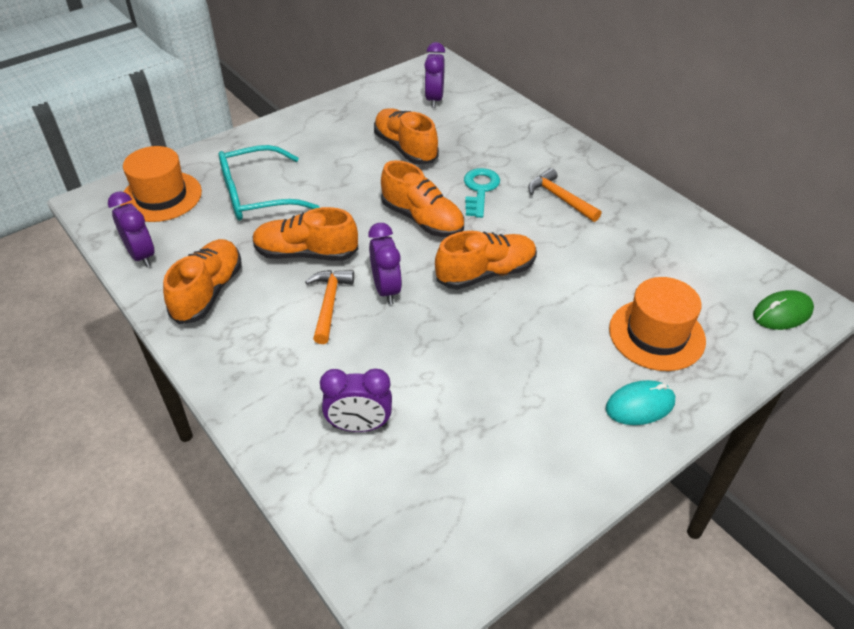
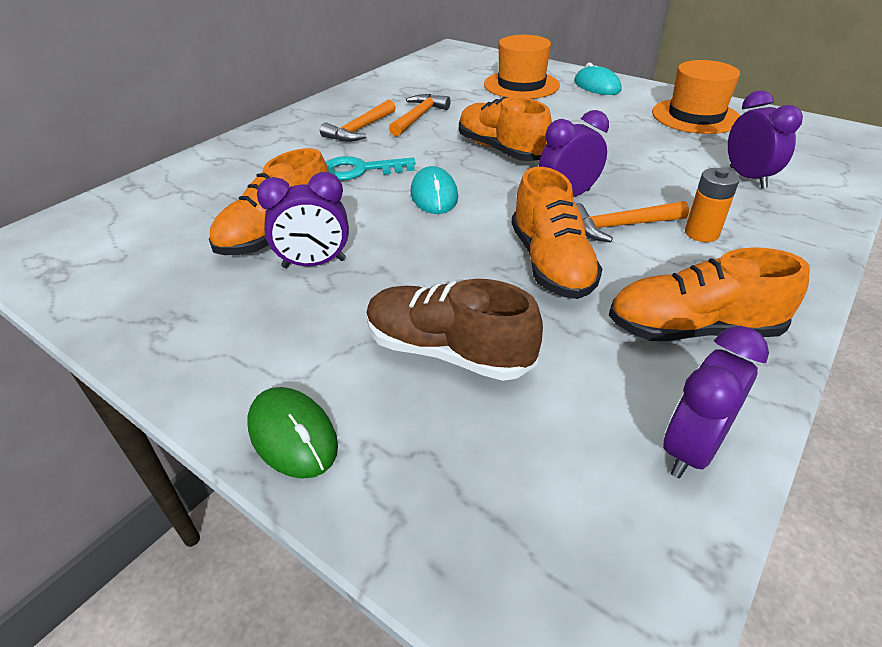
camera: 105 degrees left, 5 degrees down
(161, 196) = (514, 500): orange hat -> orange hat (695, 116)
(257, 195) = (448, 351): turquoise glasses -> brown shoe
(295, 345) = (701, 233): none -> orange battery
(422, 220) = (434, 195): orange shoe -> turquoise mouse
(434, 99) = (135, 232): purple clock -> purple clock (314, 263)
(579, 237) = (418, 117): none -> orange hammer
(782, 313) = (466, 55): green mouse -> green mouse (293, 435)

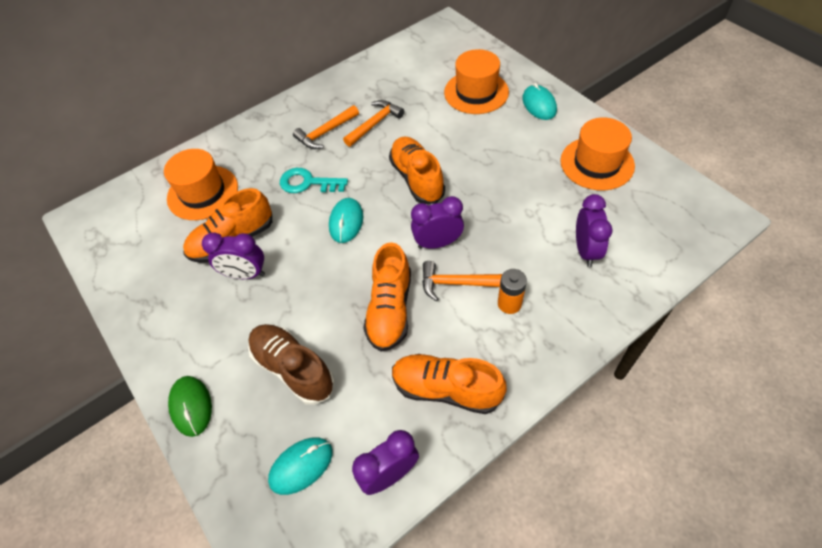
camera: 20 degrees right, 15 degrees up
(210, 197) = (203, 192): none -> orange hat
(538, 474) = (301, 466): none -> turquoise mouse

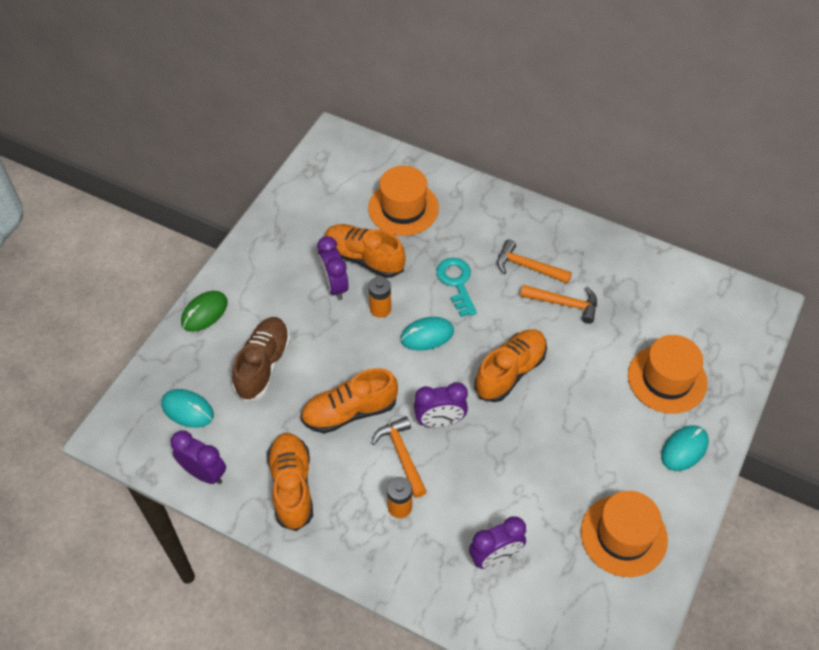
camera: 60 degrees right, 0 degrees up
(295, 246) = (380, 309): none -> orange battery
(437, 243) = (440, 421): purple clock -> purple clock turned 120 degrees clockwise

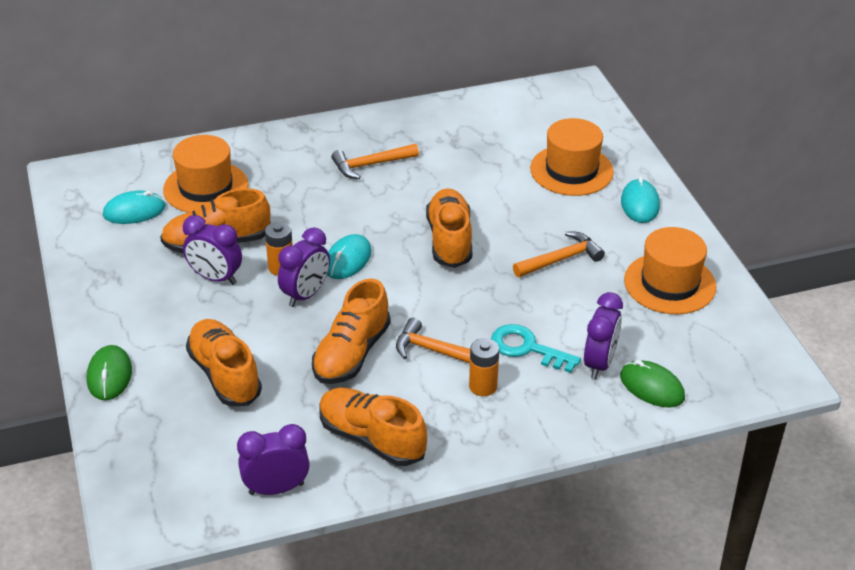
camera: 45 degrees left, 15 degrees down
(187, 409) = (193, 456): turquoise mouse -> turquoise mouse (134, 211)
(263, 365) = (225, 375): brown shoe -> orange shoe
(440, 421) = (437, 308): purple clock -> purple clock (306, 295)
(457, 283) = (325, 210): turquoise key -> turquoise key (527, 348)
(508, 607) = (651, 387): none -> green mouse
(564, 303) = (432, 171): orange hammer -> orange hammer (561, 259)

